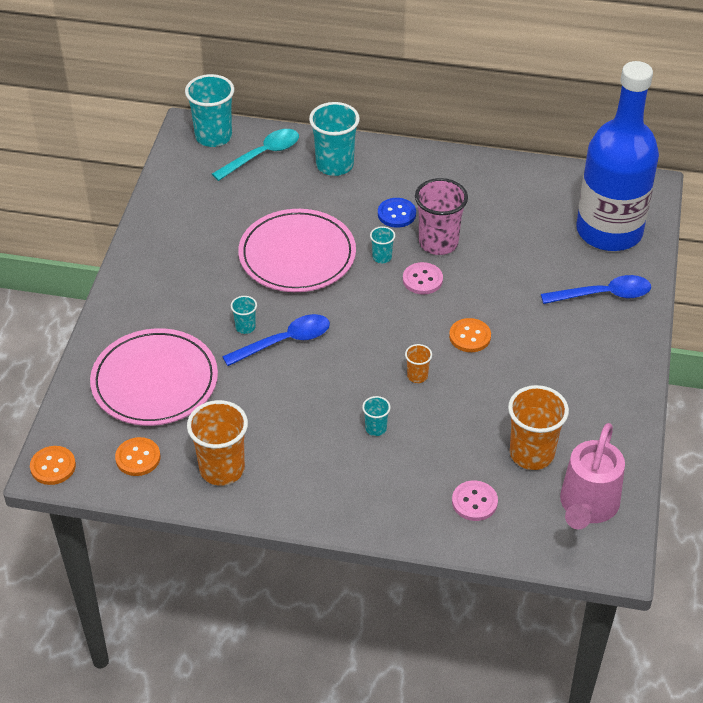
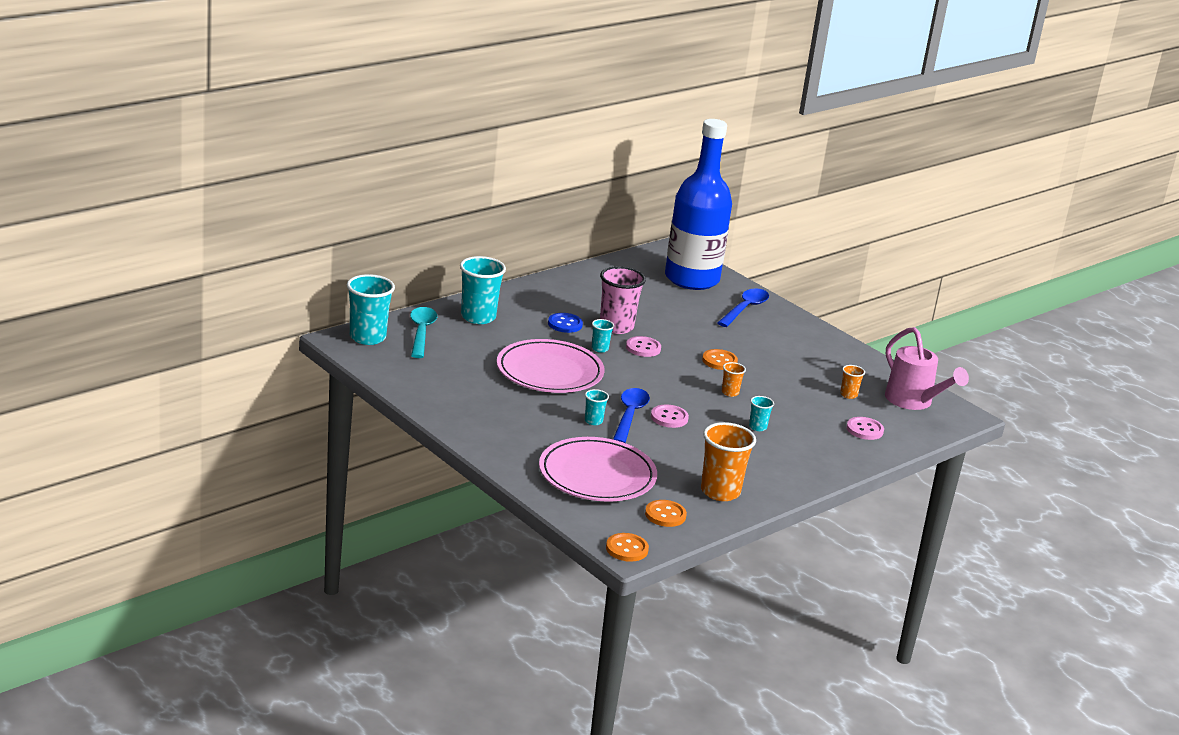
camera: 55 degrees left, 20 degrees down
(314, 366) = (669, 418): none -> pink button
(531, 454) = (848, 395): orange cup -> orange cup, size x0.48

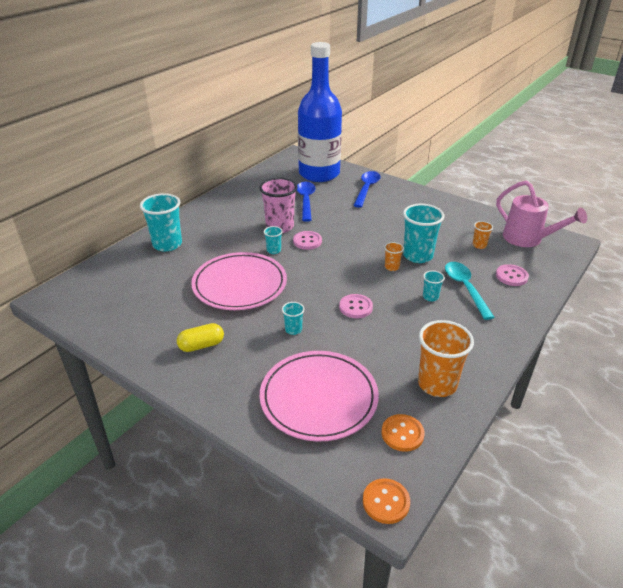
camera: 10 degrees left, 10 degrees up
(367, 337) = (73, 289): turquoise cup -> turquoise cup (418, 256)
(421, 332) = (121, 272): turquoise spoon -> turquoise spoon (465, 288)
(494, 413) = (201, 345): none -> yellow capsule
(565, 324) = (239, 234): blue button -> none
(629, 416) = (322, 314): blue spoon -> blue spoon (306, 201)
(719, 361) = (370, 239): orange button -> none

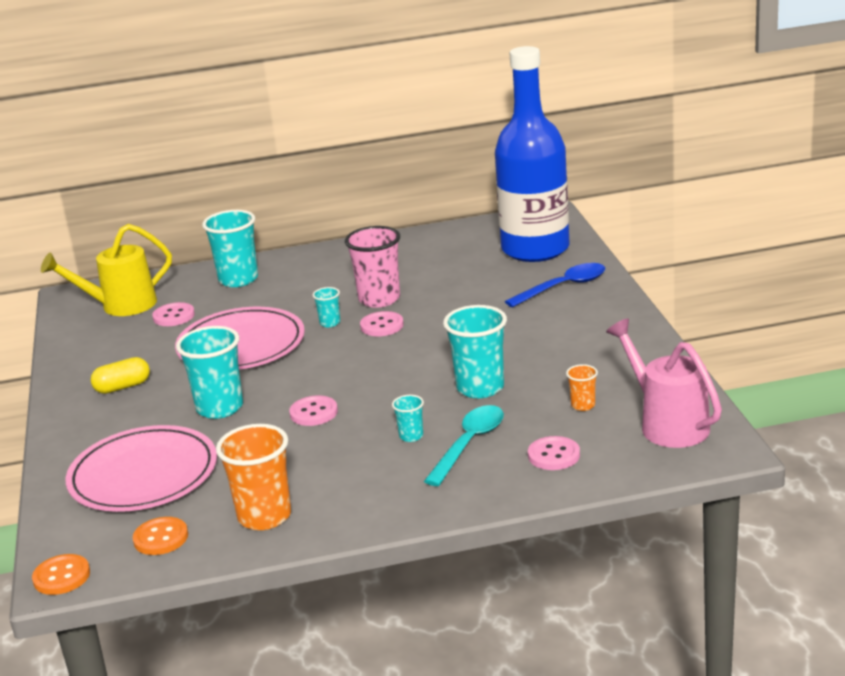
camera: 45 degrees right, 10 degrees down
(105, 291) = (120, 306): none -> yellow watering can
(159, 283) = (174, 316): none -> pink button
(201, 345) = (123, 387): yellow capsule -> yellow capsule turned 45 degrees counterclockwise
(293, 330) = (219, 408): turquoise cup -> turquoise cup, size x2.07
(306, 201) = (460, 278): blue spoon -> none
(392, 267) = (426, 388): orange cup -> none
(528, 239) = (667, 424): pink watering can -> pink watering can turned 150 degrees clockwise

